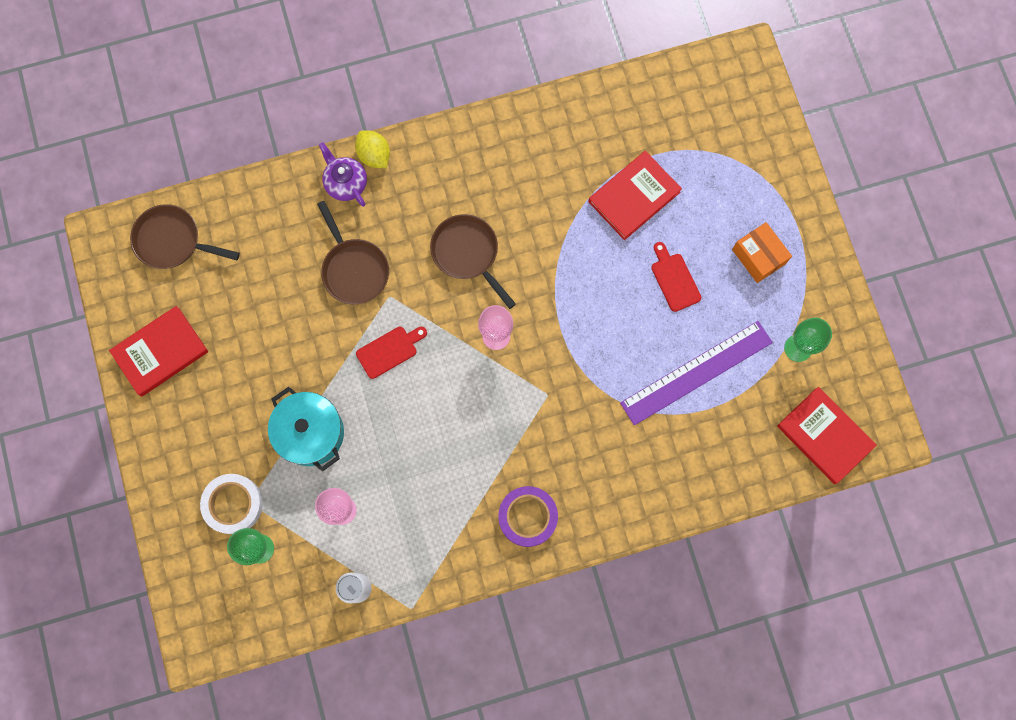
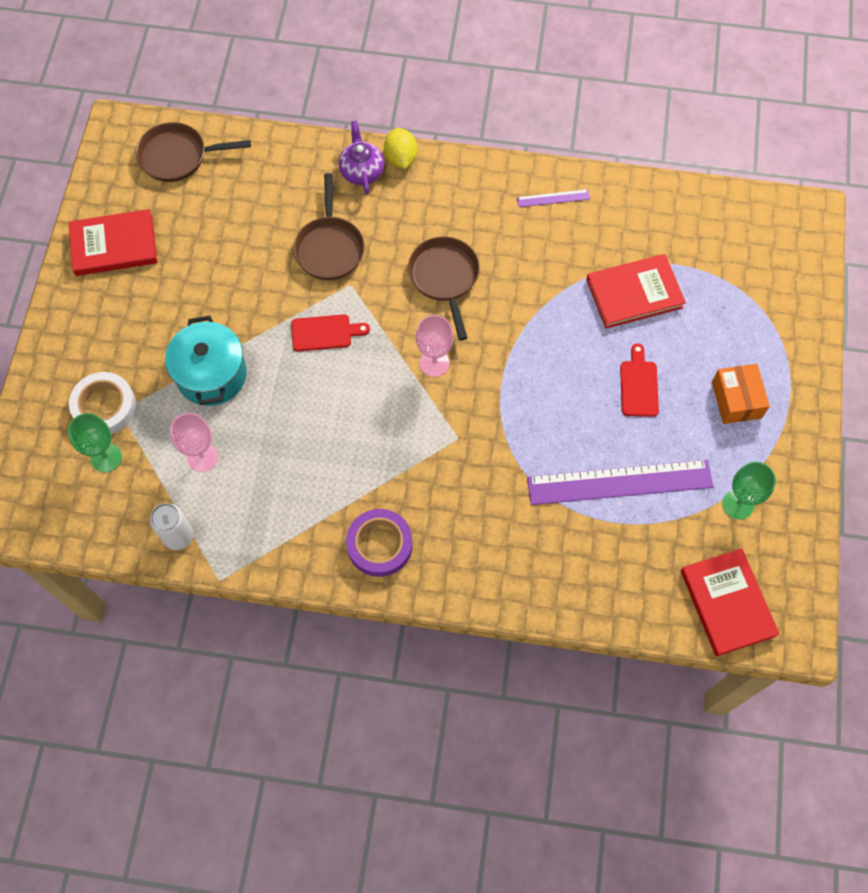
camera: 25 degrees right, 10 degrees down
(172, 241) = (178, 156): brown pan -> brown pan turned 45 degrees counterclockwise
(525, 136) = (553, 198): none -> purple ruler

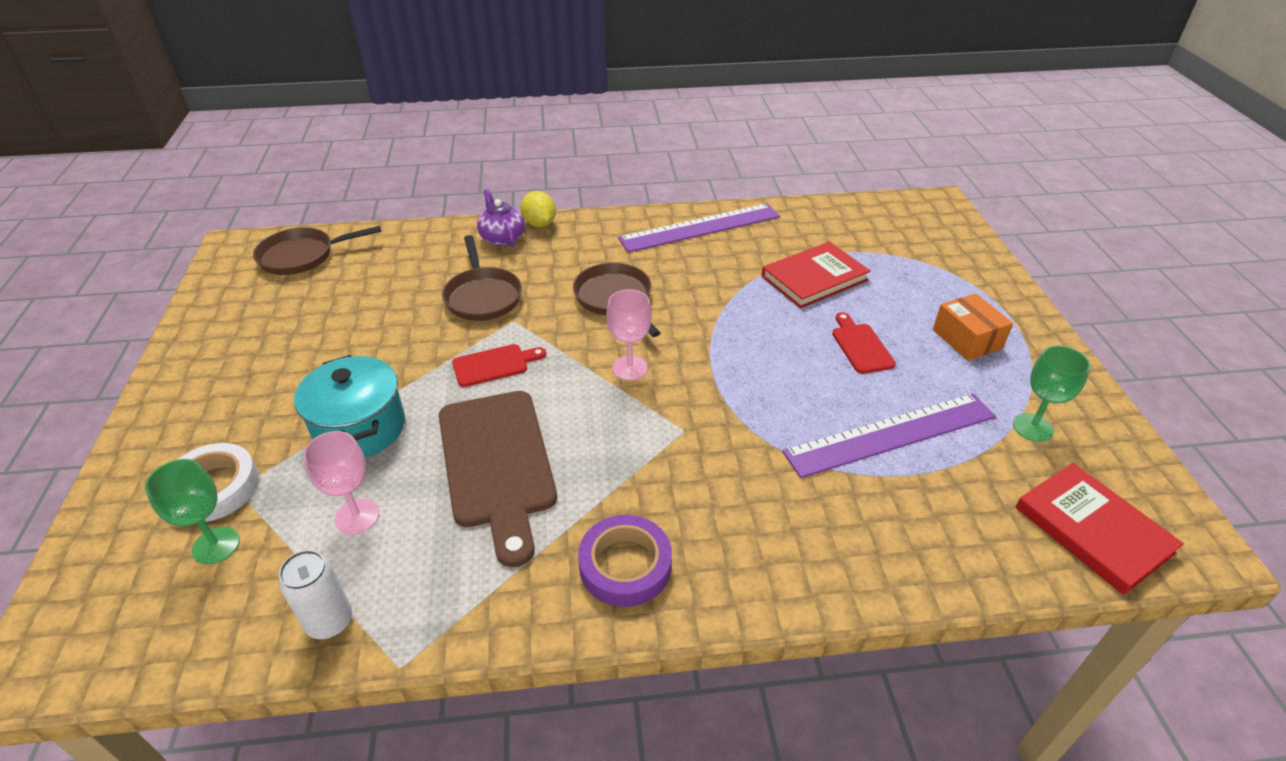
camera: 15 degrees left, 25 degrees down
(114, 245) = (229, 334): red book -> none
(308, 435) = (497, 464): none -> brown cutting board
(553, 198) = (700, 227): purple ruler -> purple ruler, size x2.29

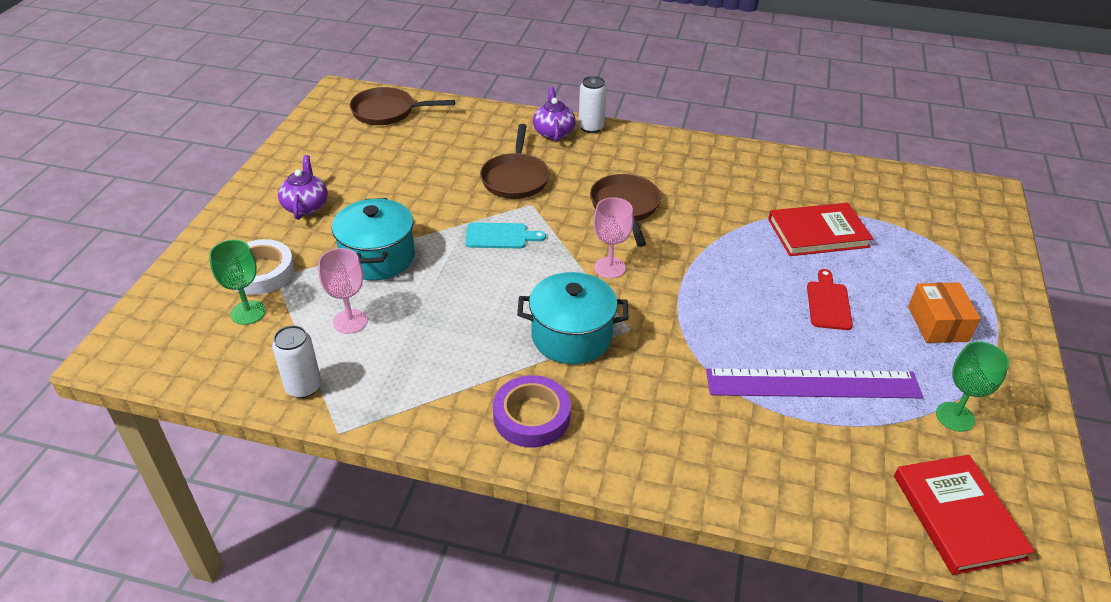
camera: 20 degrees right, 0 degrees up
(243, 389) = (306, 206): none -> purple teapot
(494, 365) = (500, 236): red cutting board -> turquoise cutting board
(497, 464) = (468, 313): brown cutting board -> none
(539, 224) = (591, 127): yellow lemon -> white can
(625, 457) = (571, 336): none -> turquoise pot
(700, 227) = (734, 162): purple ruler -> none

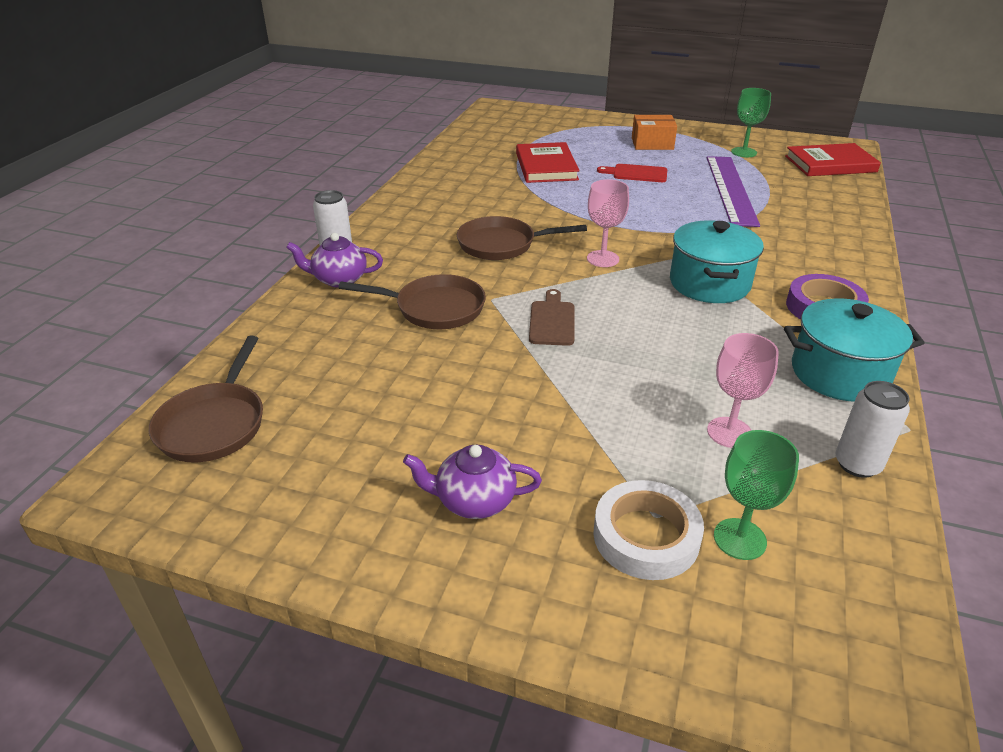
camera: 85 degrees left, 5 degrees down
(378, 257) = (599, 415): turquoise pot -> turquoise pot (839, 373)
(500, 236) = (552, 321): turquoise cutting board -> brown cutting board

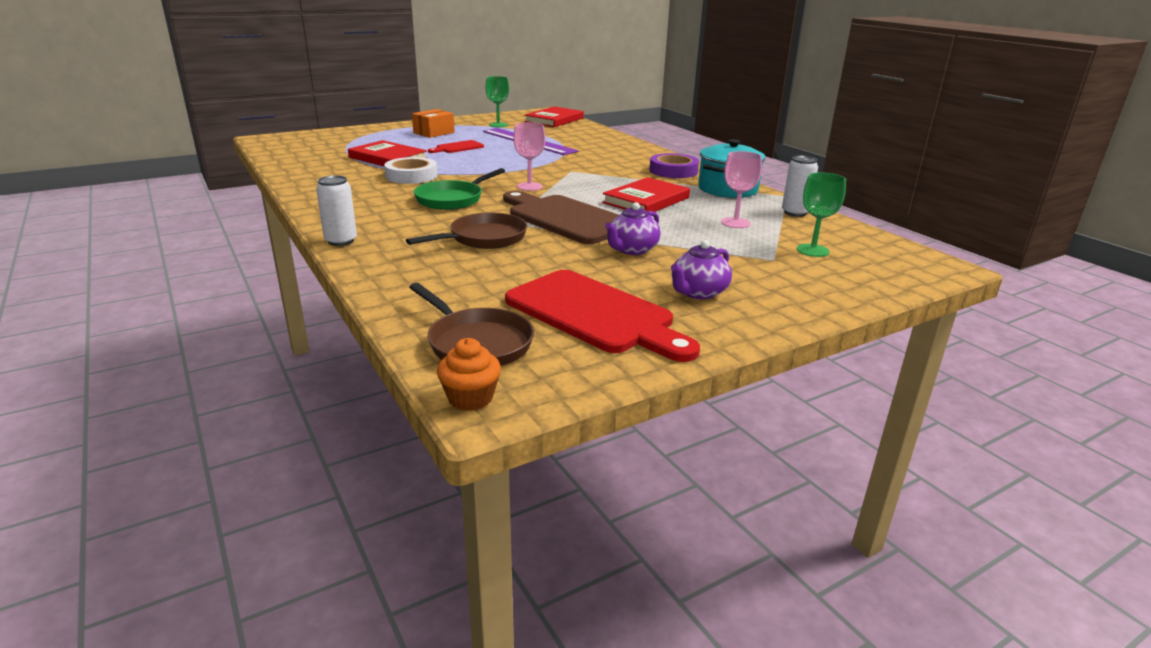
camera: 50 degrees left, 10 degrees down
(114, 474) = (470, 398): none -> orange cupcake
(339, 279) = (377, 251): purple teapot -> purple teapot (632, 250)
(339, 457) = (594, 314): none -> red cutting board
(501, 244) = (452, 199): brown pan -> green pan
(552, 321) = (566, 218): brown cutting board -> brown cutting board, size x2.06
(646, 536) = (785, 266): white tape -> white tape (411, 176)
(690, 339) = (646, 200): none -> red book
(709, 283) = (606, 179): turquoise pot -> none

